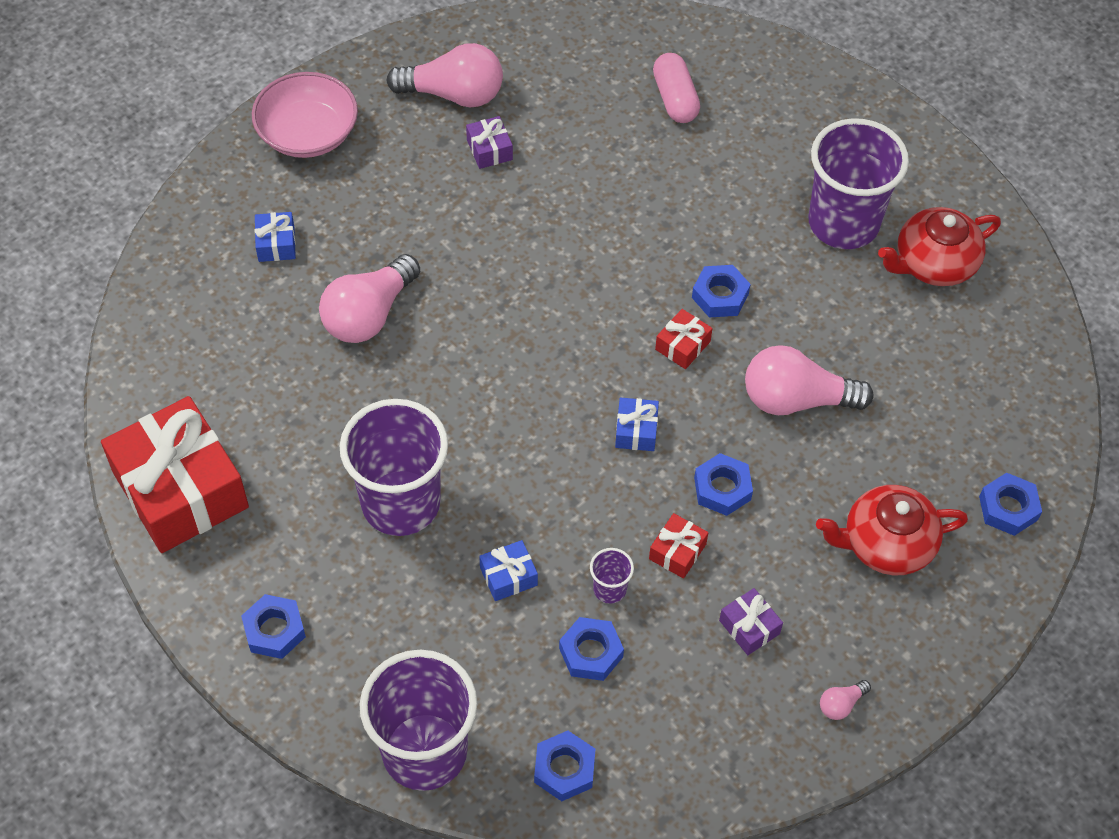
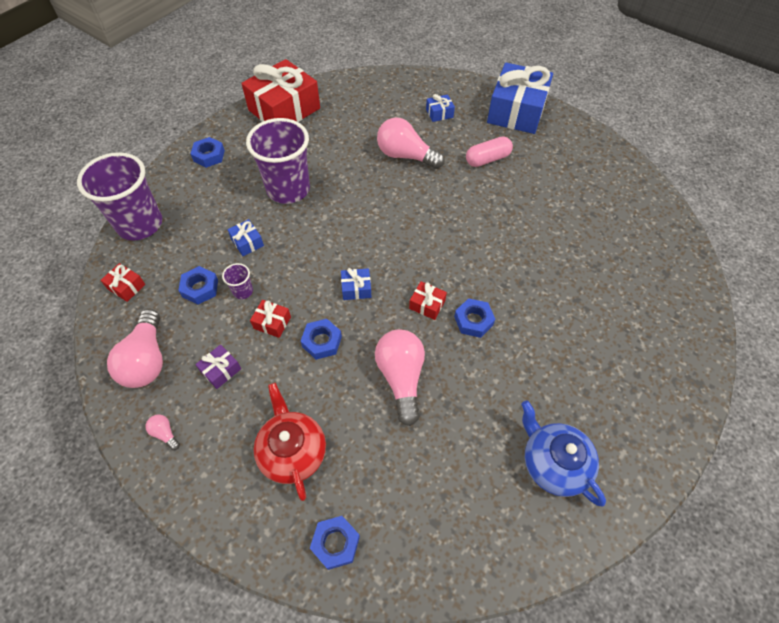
camera: 80 degrees right, 0 degrees up
(308, 133) = (516, 111): pink bowl -> blue gift
(454, 94) = (574, 164): pink light bulb -> pink light bulb (147, 360)
(489, 150) = (540, 186): purple gift -> none
(564, 769) = (126, 287): blue nut -> red gift
(675, 99) = (628, 273): pink capsule -> pink capsule (487, 159)
(843, 223) = (566, 392): purple cup -> none
(933, 263) = (553, 463): red teapot -> blue teapot

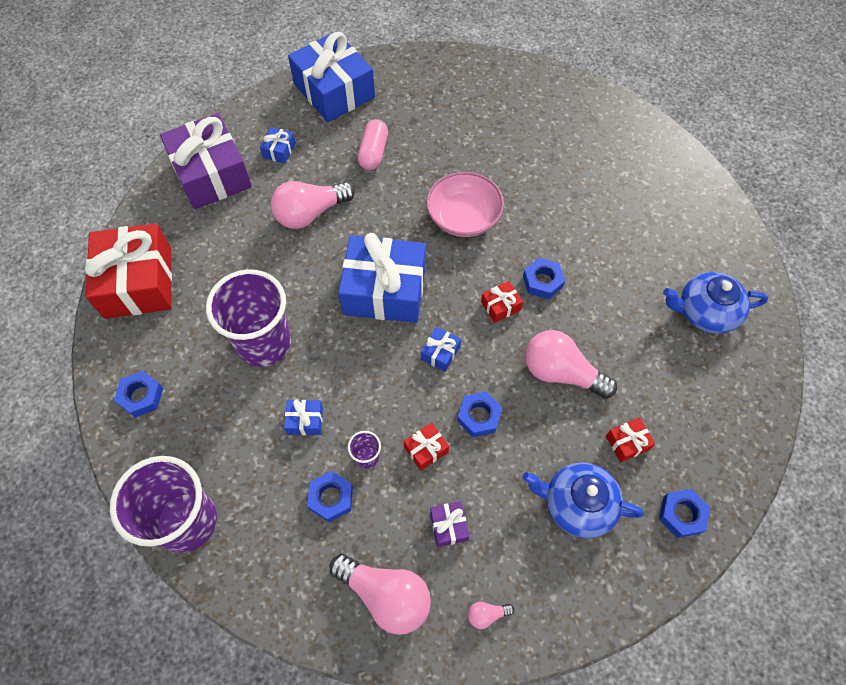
camera: 55 degrees left, 5 degrees up
(126, 287) = (269, 576): red gift -> red gift (627, 443)
(292, 451) = (577, 504): red teapot -> blue teapot
(380, 228) = (384, 290): none -> blue gift
(390, 94) = (211, 174): none -> purple gift
(484, 239) = (463, 217): none -> pink bowl

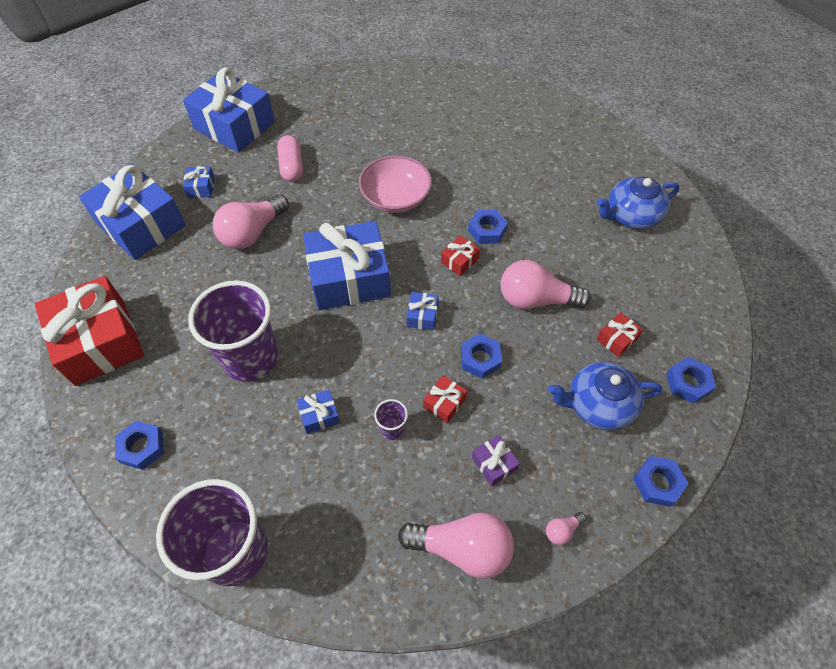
camera: 20 degrees left, 5 degrees down
(211, 174) = (141, 225): purple gift -> blue gift
(331, 498) = (373, 477): blue nut -> blue nut (657, 483)

